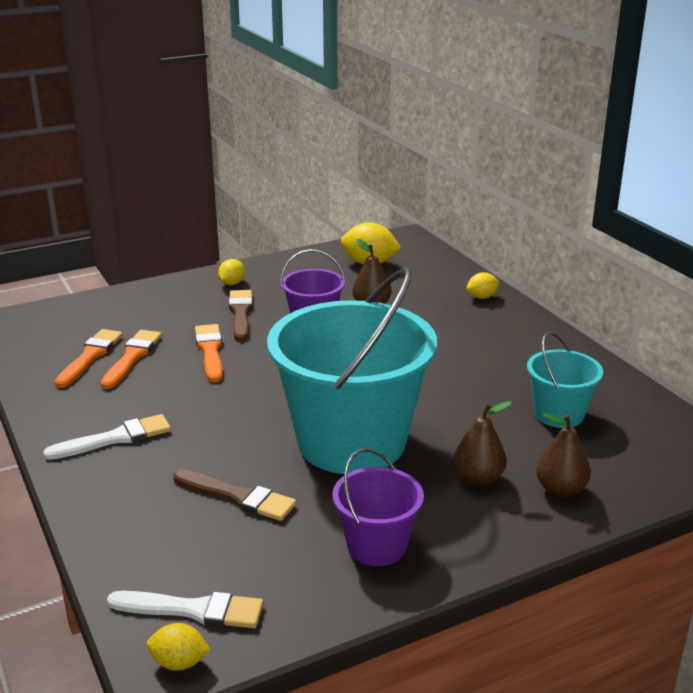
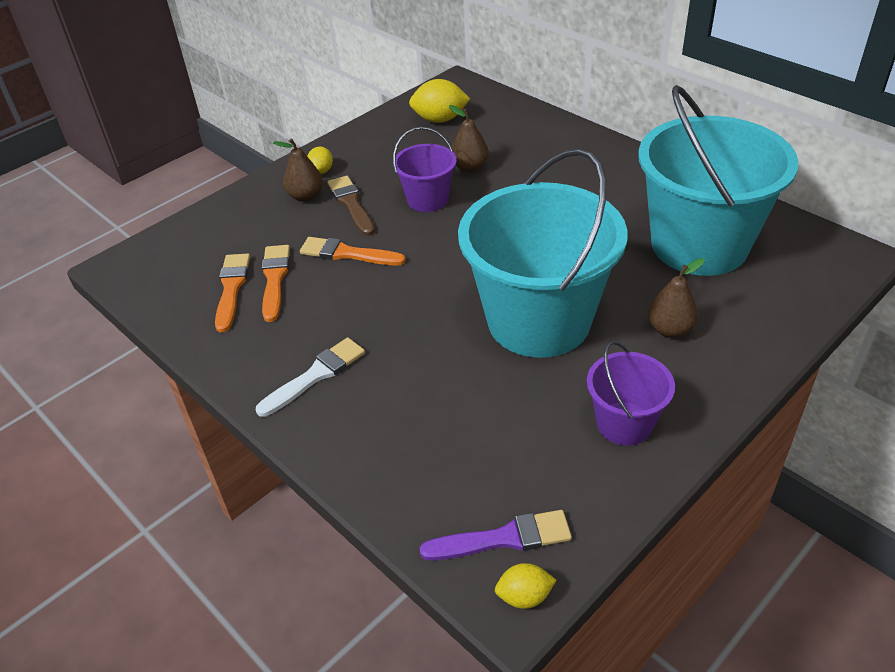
camera: 15 degrees left, 15 degrees up
(193, 610) = (503, 538): white brush -> purple brush
(210, 351) = (347, 254): orange brush -> orange brush turned 45 degrees counterclockwise
(237, 497) = (471, 407): brown brush -> none
(482, 297) = (563, 135): yellow lemon -> none
(559, 414) = (699, 245): turquoise bucket -> turquoise bucket, size x2.10
(560, 490) = (744, 322): brown pear -> brown pear (305, 196)

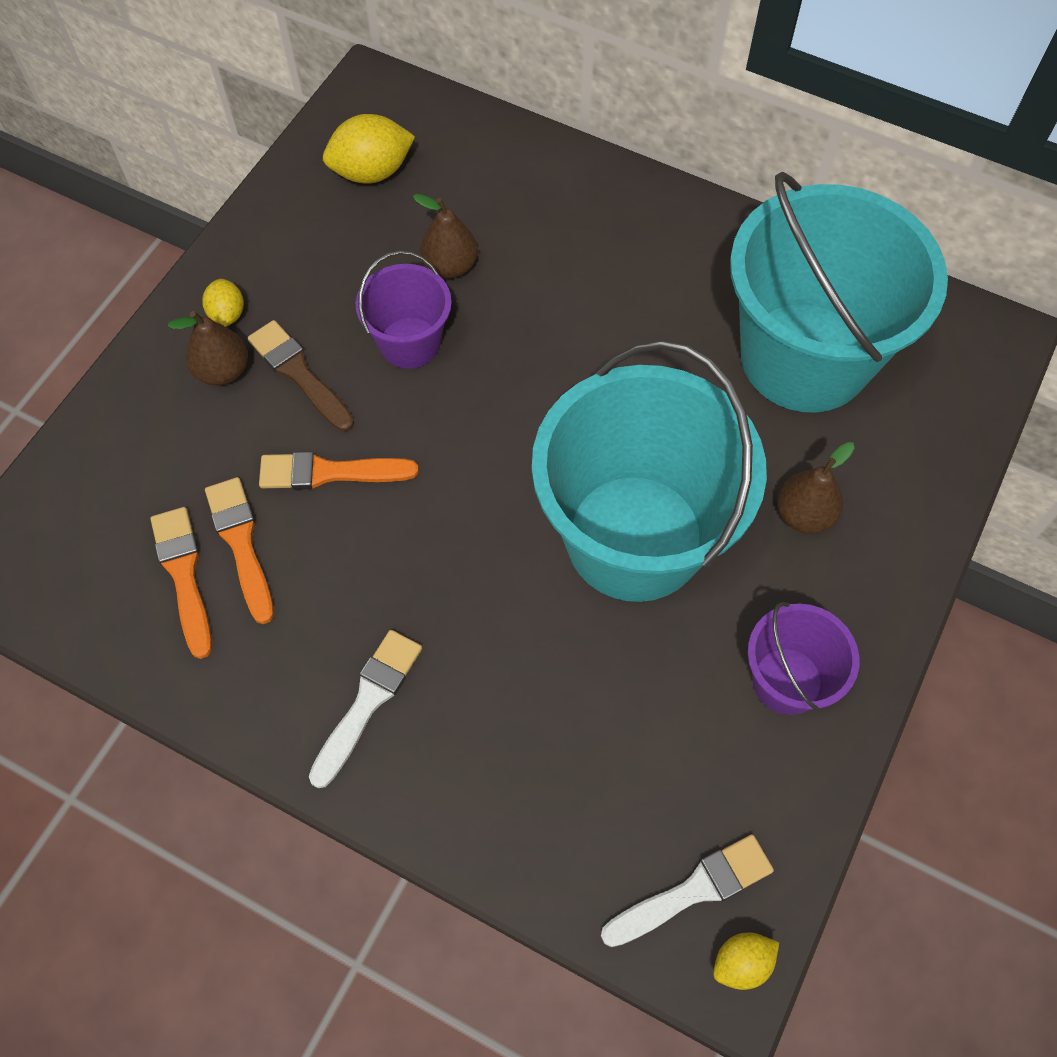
camera: 20 degrees left, 20 degrees up
(503, 538) = (693, 890): purple brush -> white brush

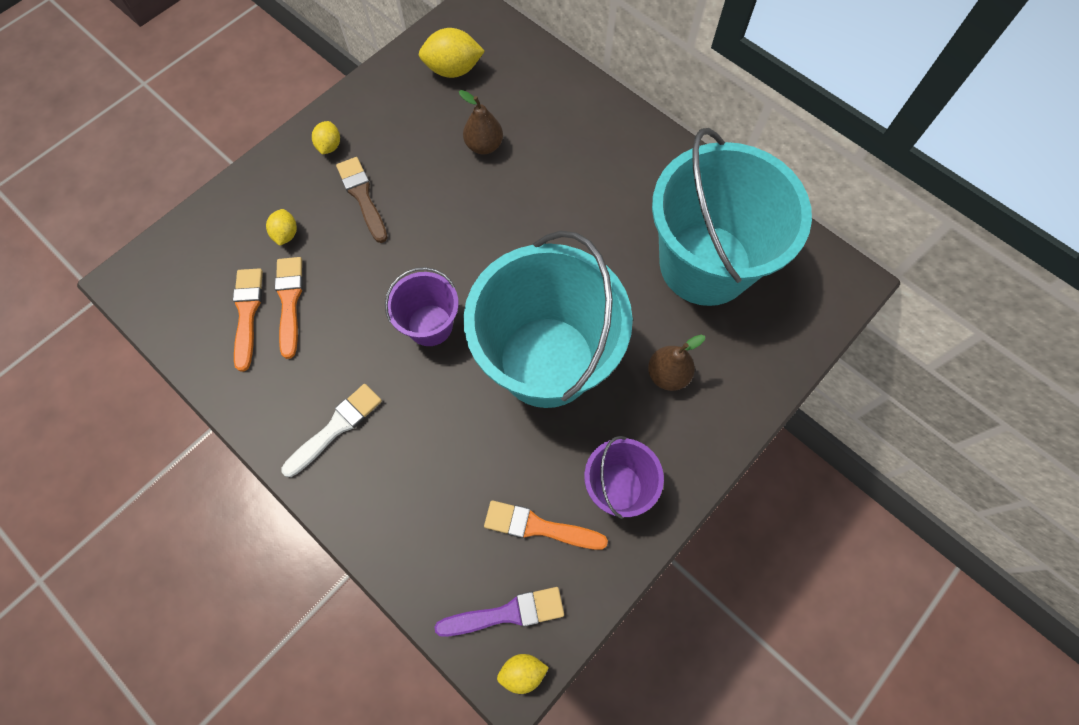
camera: 15 degrees right, 5 degrees up
(204, 451) = (286, 234): none -> yellow lemon
(223, 371) = (314, 183): brown pear -> none
(330, 472) = (361, 268): orange brush -> orange brush (539, 527)
(410, 343) = (440, 192): purple bucket -> purple bucket (430, 325)
(693, 890) = (506, 613): white brush -> purple brush

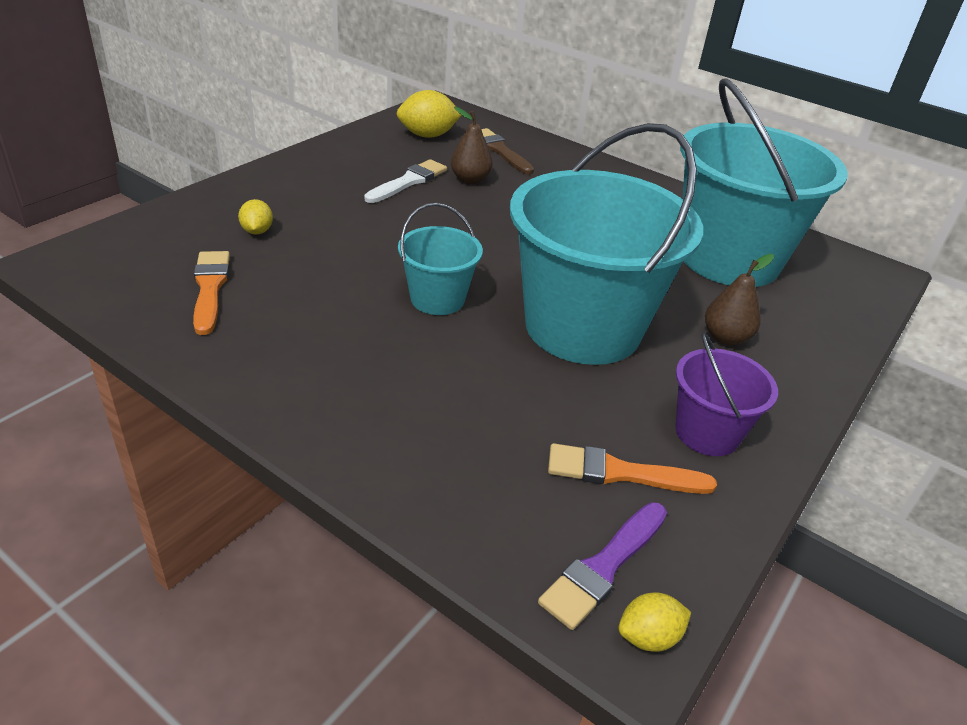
camera: 10 degrees left, 30 degrees down
(289, 302) = (263, 280): orange brush -> none
(329, 146) = (303, 175): yellow lemon -> none
(336, 428) = (330, 383): white brush -> white brush (408, 182)
(362, 197) = (344, 208): brown brush -> brown brush (500, 151)
(430, 325) = (437, 299): purple bucket -> turquoise bucket
(506, 613) = (604, 567): purple brush -> purple brush turned 150 degrees clockwise

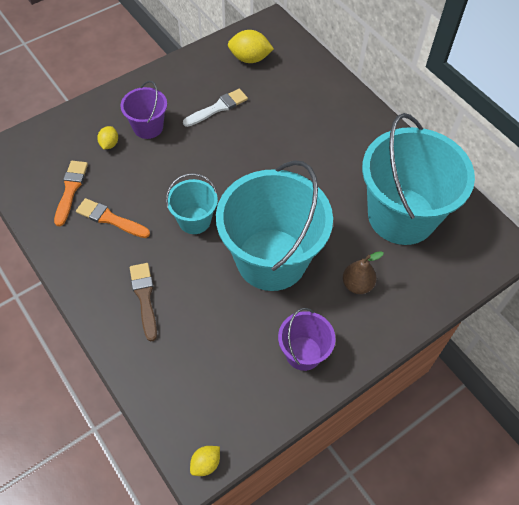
camera: 20 degrees right, 20 degrees up
(312, 208) = (148, 127): none -> purple bucket
(470, 180) = (260, 111): brown pear -> none
(500, 151) = (294, 81): brown brush -> brown brush (144, 298)
(604, 567) = (203, 421): purple brush -> none
(621, 473) = (240, 368): orange brush -> orange brush (110, 219)
(648, 637) = (206, 463): yellow lemon -> yellow lemon turned 45 degrees counterclockwise

